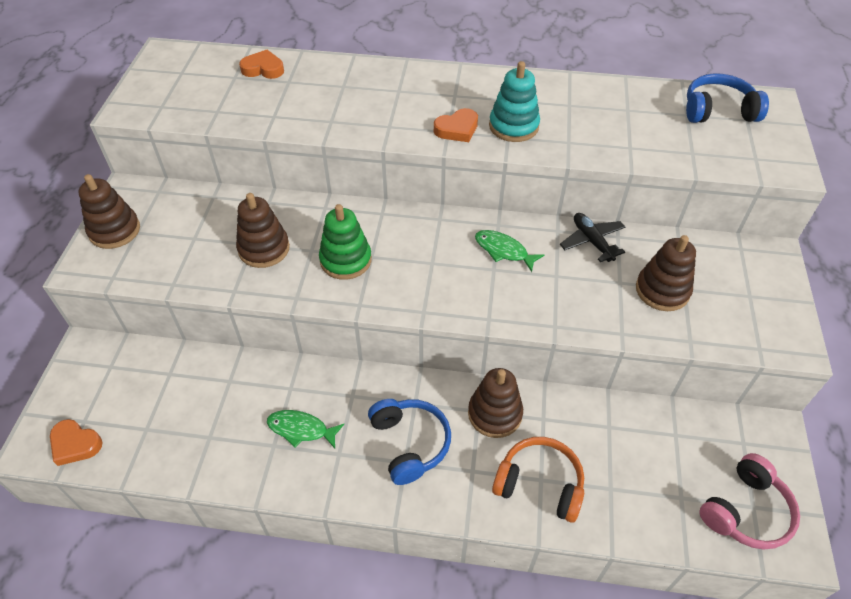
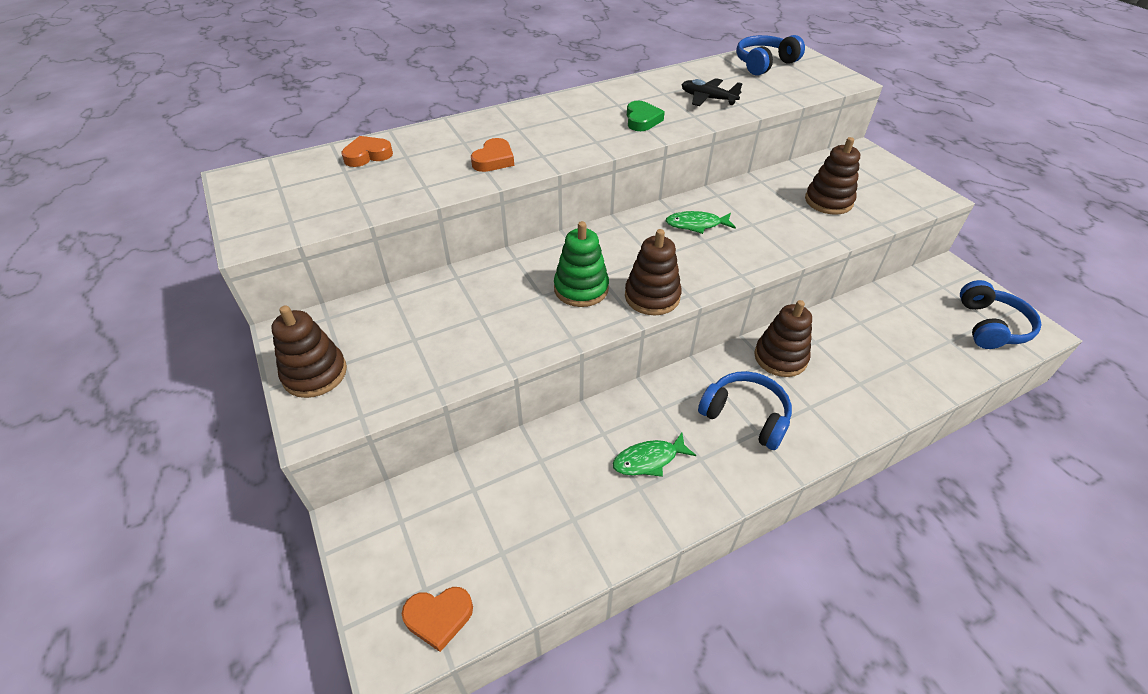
camera: 35 degrees left, 5 degrees down
(264, 249) = (496, 315): brown stacking toy -> brown stacking toy (652, 296)
(457, 129) = (601, 137): orange heart -> orange heart (494, 160)
(513, 126) = (642, 120): turquoise stacking toy -> green heart
(539, 484) = (862, 387): orange headphones -> none
(592, 241) = (748, 191): black plane -> black plane (708, 99)
(746, 511) = (990, 326): pink headphones -> blue headphones

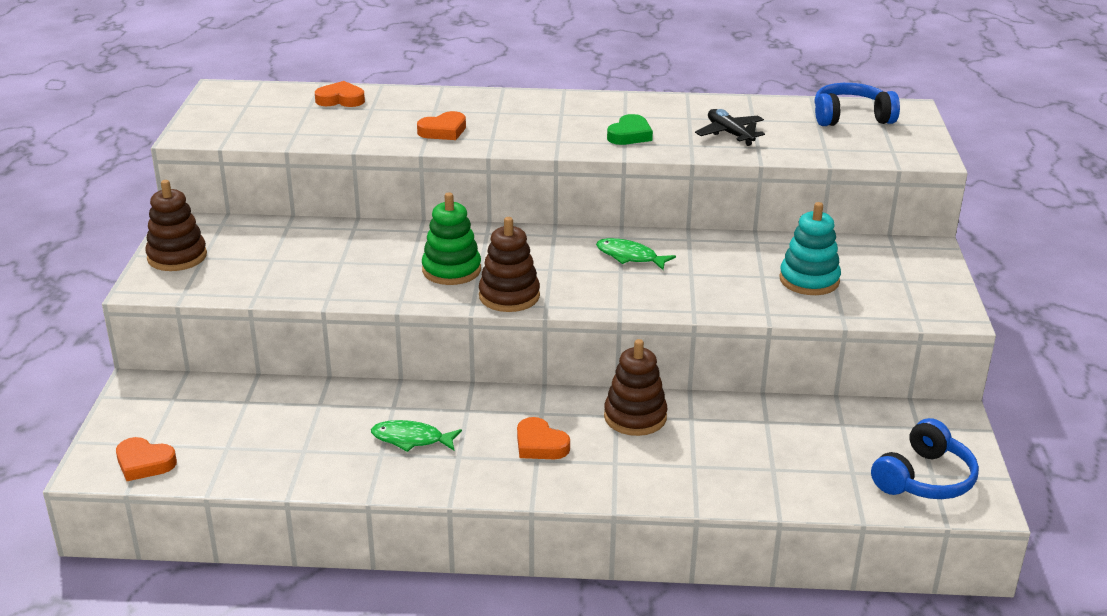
camera: 30 degrees right, 15 degrees down
(745, 416) = (540, 445): blue headphones -> orange heart
(828, 201) = (809, 280): brown stacking toy -> turquoise stacking toy

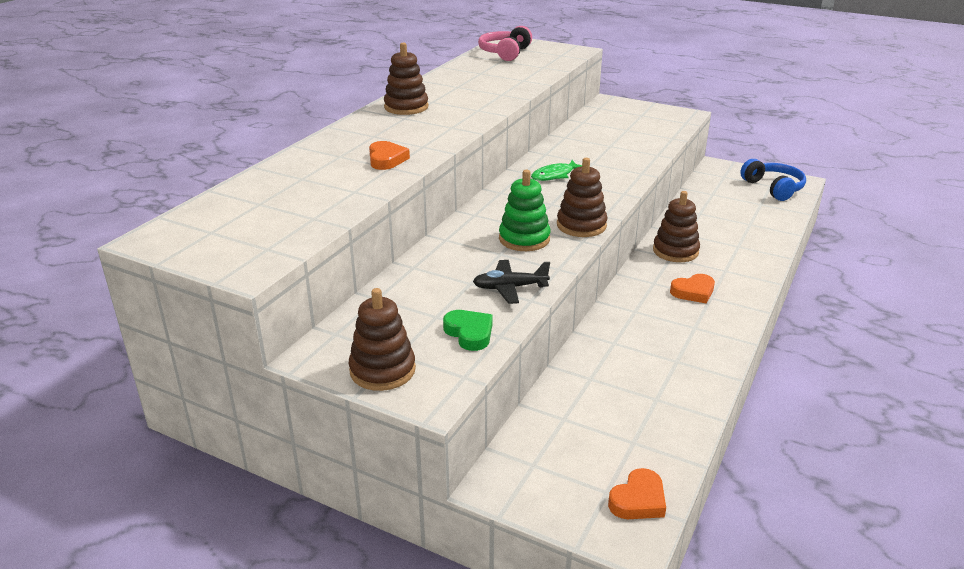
camera: 65 degrees left, 0 degrees up
(340, 100) = (263, 187): orange heart -> none
(411, 439) = (663, 343): green fish -> none
(593, 108) = (406, 107): none -> brown stacking toy
(630, 135) = (466, 106): green heart -> green heart (469, 333)
(730, 134) = (496, 82): black plane -> black plane (510, 288)
(809, 280) = (624, 135): turquoise stacking toy -> none
(851, 117) = (505, 53): blue headphones -> pink headphones

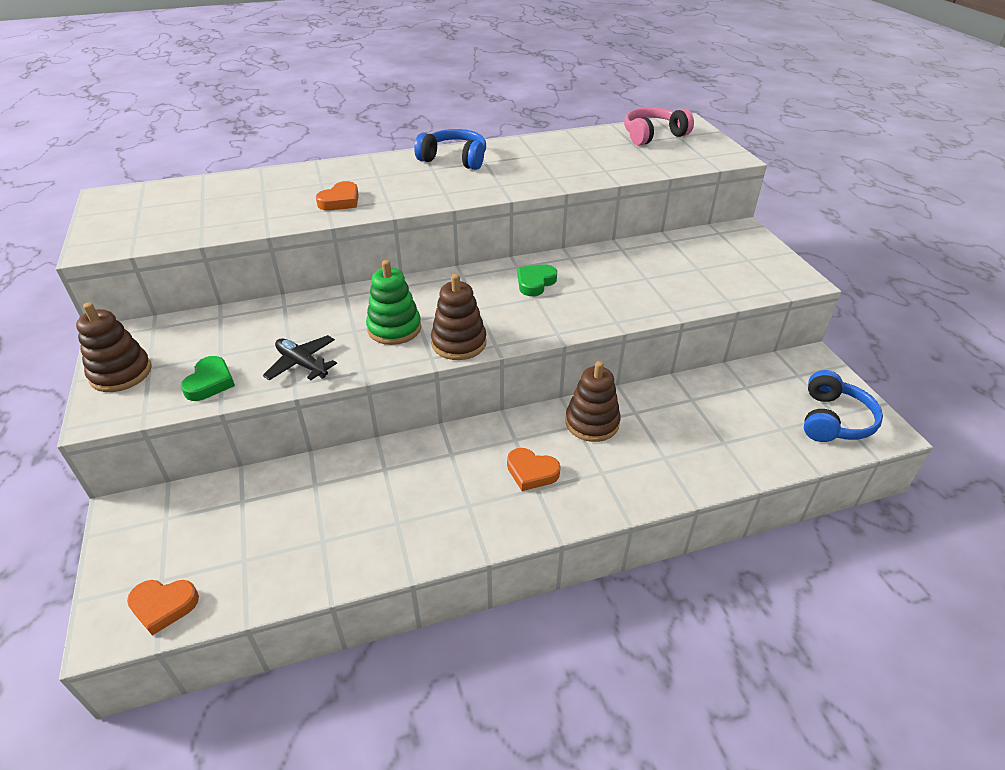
camera: 45 degrees right, 10 degrees up
(406, 107) = (454, 159): brown stacking toy -> blue headphones
(555, 175) = (535, 283): green fish -> green heart

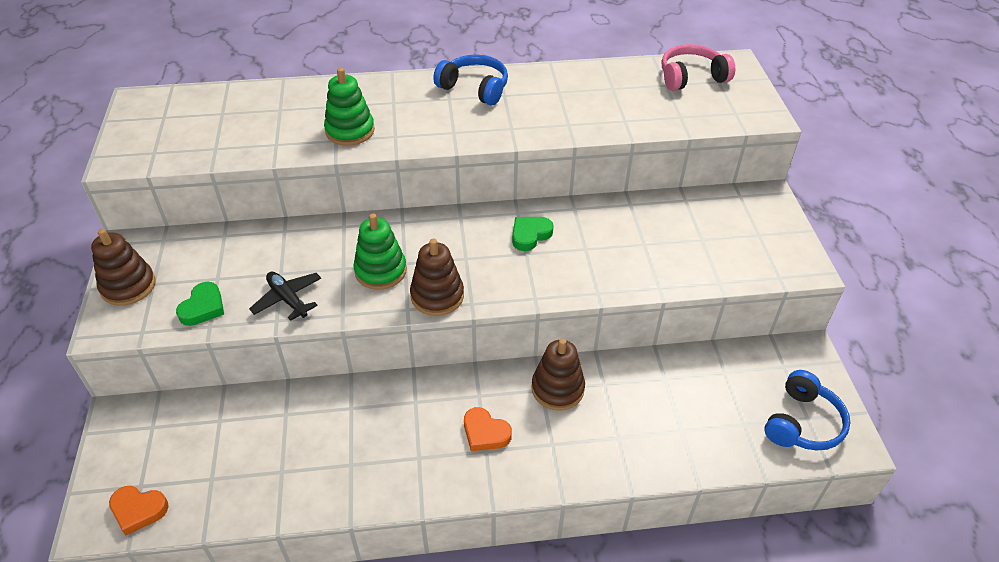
camera: 10 degrees right, 5 degrees up
(340, 201) = (350, 131): orange heart -> green stacking toy

